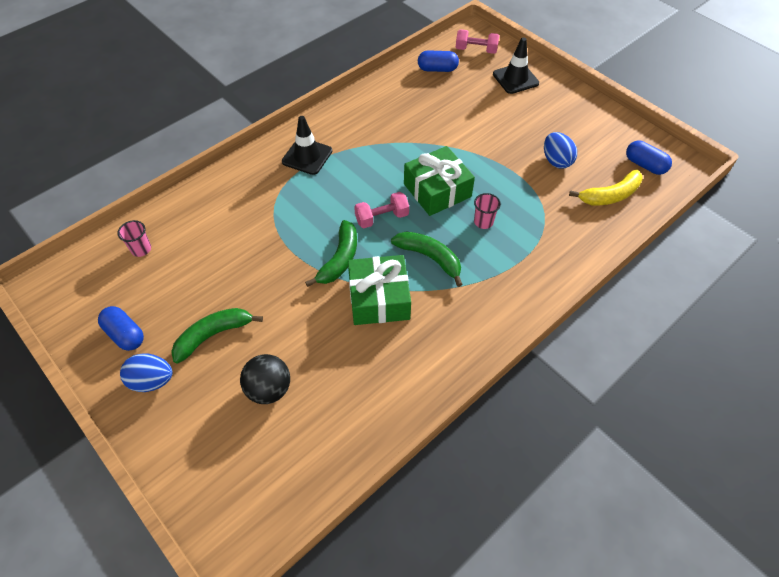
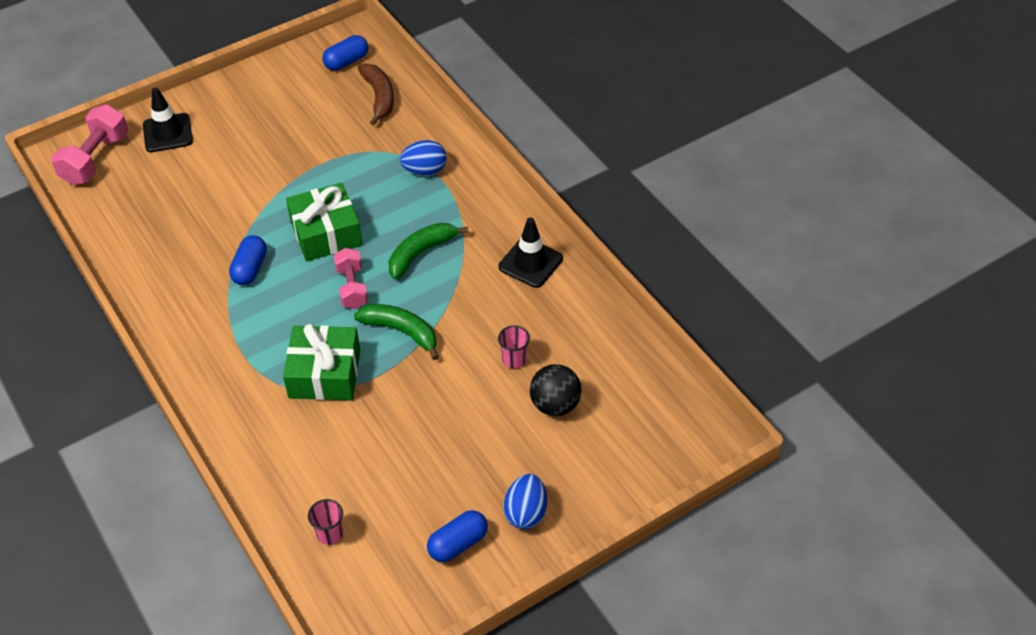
camera: 80 degrees left, 5 degrees down
(213, 335) = (478, 454): green banana -> none
(307, 156) = (226, 351): black traffic cone -> black traffic cone (530, 263)
(379, 298) = (463, 302): green gift -> green gift (324, 373)
(437, 69) = (115, 202): blue capsule -> blue capsule (250, 269)
(476, 50) = (95, 159): pink dumbbell -> pink dumbbell, size x1.50
(483, 222) = (384, 202): pink cup -> pink cup (514, 359)
(556, 161) = (316, 127): blue egg -> blue egg (424, 170)
(610, 195) = (379, 97): yellow banana -> brown banana

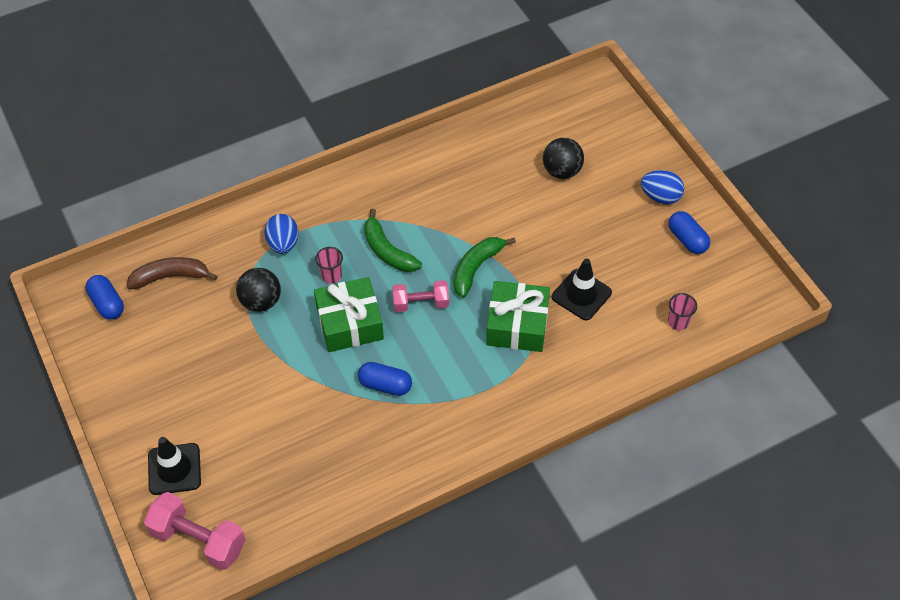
camera: 85 degrees left, 5 degrees up
(351, 164) = (261, 301): none -> black ball
(514, 359) = (514, 193): pink cup -> pink cup (331, 275)
(530, 263) = (411, 175): black traffic cone -> black traffic cone (581, 295)

